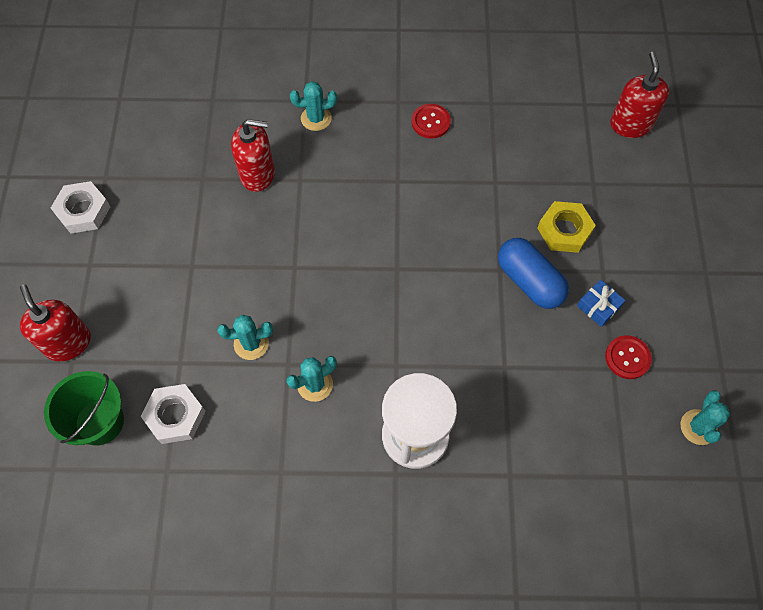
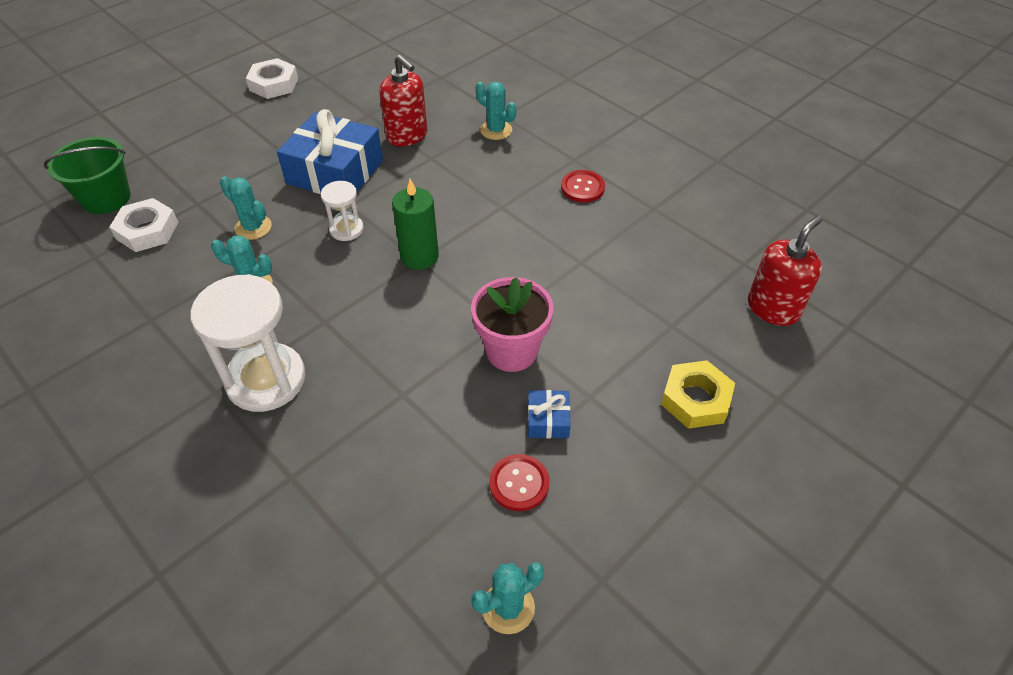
camera: 45 degrees right, 15 degrees down
(68, 343) = (158, 144): red soap dispenser -> none
(247, 249) = (335, 172): none -> blue gift
(319, 287) = (346, 229): none -> white hourglass
(394, 265) = (419, 256): none -> green candle
(529, 281) = (511, 351): blue capsule -> pink flower pot
(564, 230) = (596, 339): yellow nut -> yellow nut (695, 399)

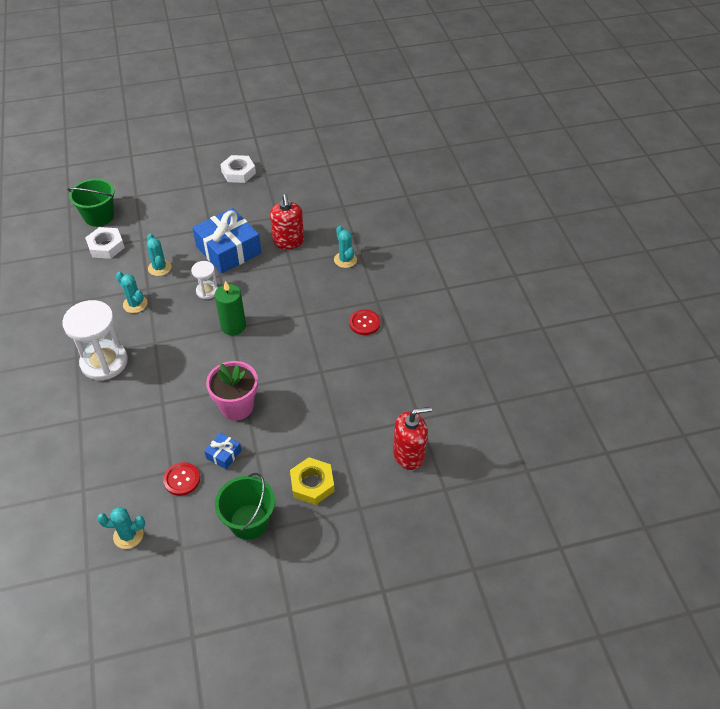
camera: 30 degrees right, 0 degrees up
(661, 491) = (249, 522): none -> green bucket

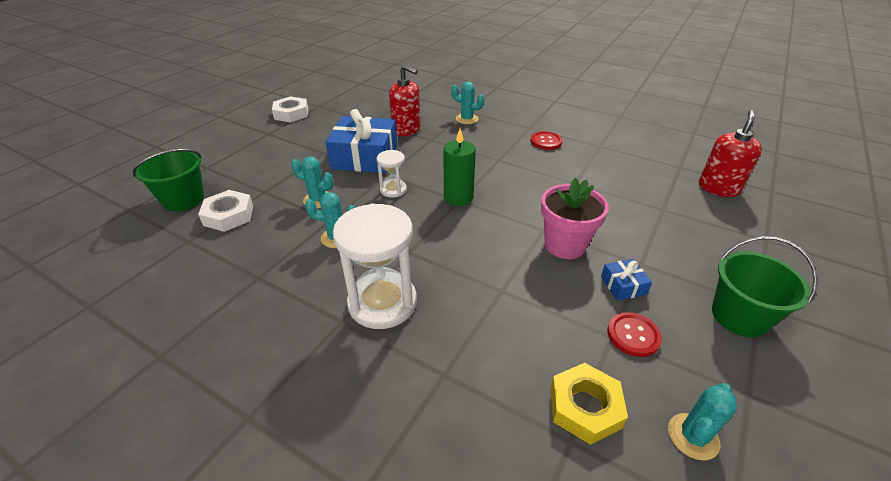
camera: 45 degrees left, 10 degrees down
(312, 484) = (714, 251): yellow nut -> yellow nut (585, 407)

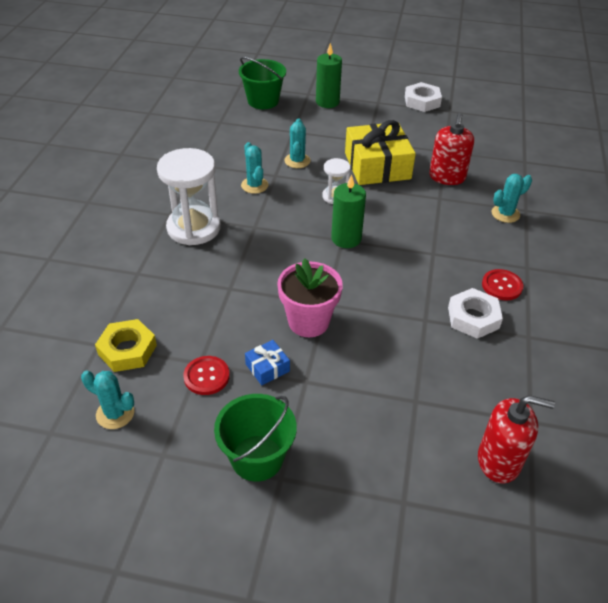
camera: 70 degrees right, 5 degrees up
(229, 215) = (255, 127): white nut -> white nut (473, 318)
(235, 159) = (327, 102): none -> green candle
(365, 157) = (377, 166): blue gift -> yellow gift
(467, 119) = (505, 214): turquoise cactus -> turquoise cactus turned 60 degrees clockwise

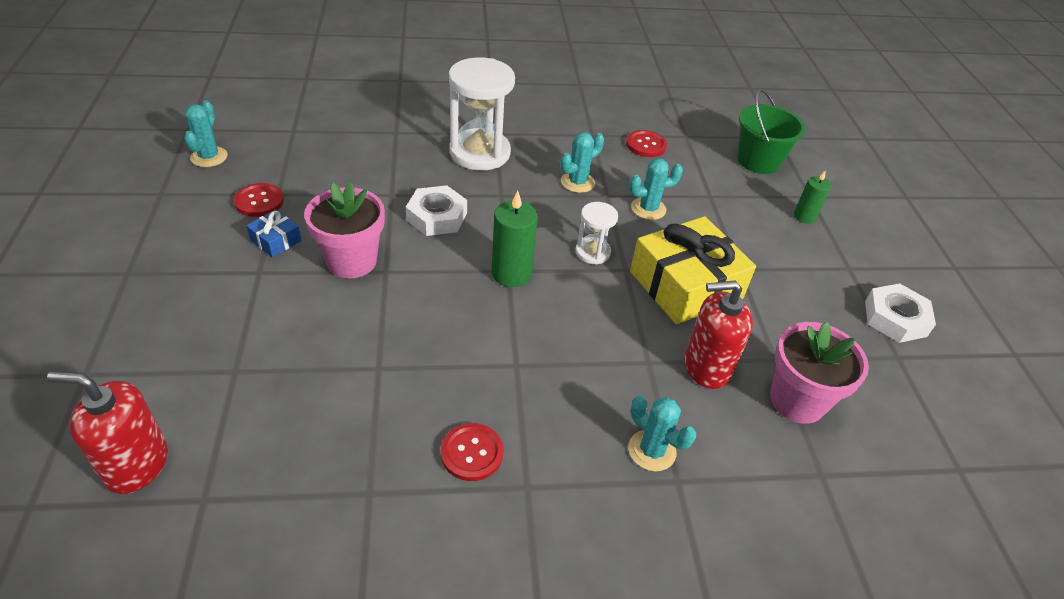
camera: 70 degrees right, 0 degrees up
(127, 350) = (288, 147): yellow nut -> none
(223, 142) = (646, 145): none -> red button
(257, 458) = (153, 252): green bucket -> none
(327, 102) = (804, 217): green candle -> green candle, size x0.62
(473, 318) = (394, 420): white nut -> white nut (437, 216)
(476, 153) = (797, 400): none -> pink flower pot
(499, 461) = (136, 464): red soap dispenser -> red soap dispenser turned 105 degrees clockwise

